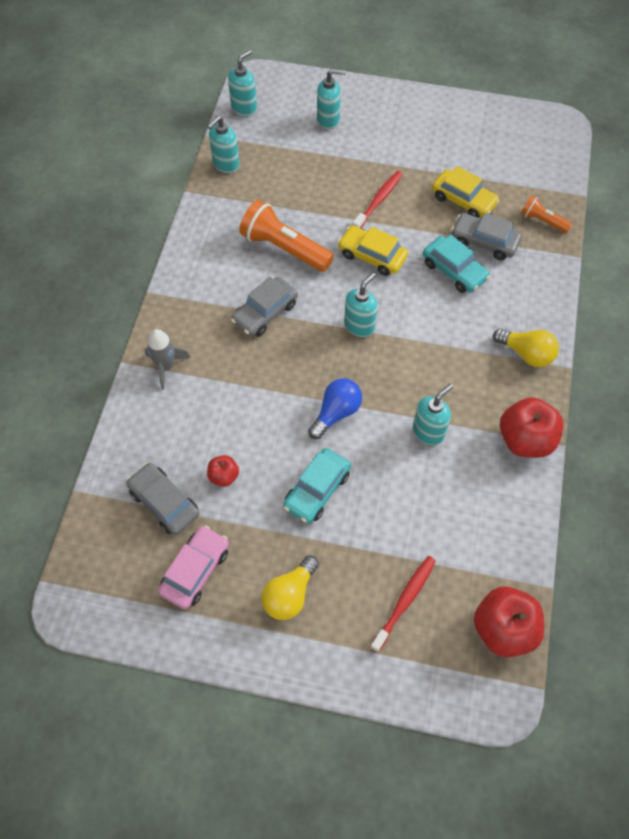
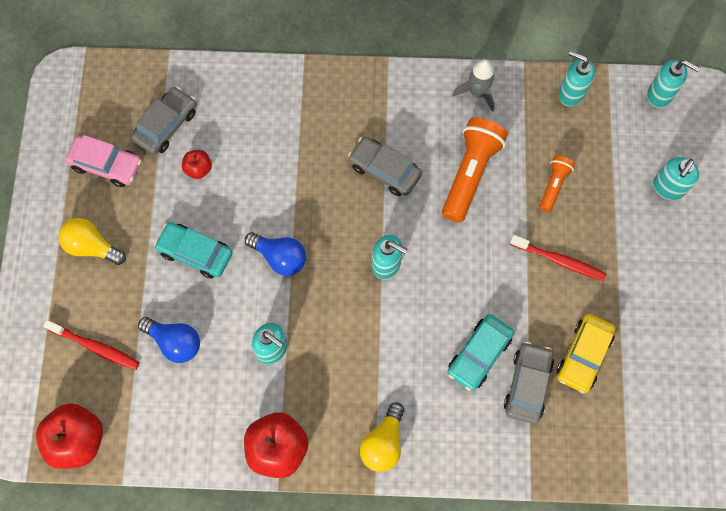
camera: 80 degrees right, 10 degrees up
(166, 366) = (306, 94): grey rocket -> grey rocket (477, 93)
(328, 120) = (667, 188): turquoise soap dispenser -> turquoise soap dispenser turned 45 degrees clockwise
(372, 256) = (479, 264): yellow car -> none
(410, 520) = (175, 342): none -> blue light bulb
(542, 221) = (574, 451): orange flashlight -> orange flashlight (553, 185)

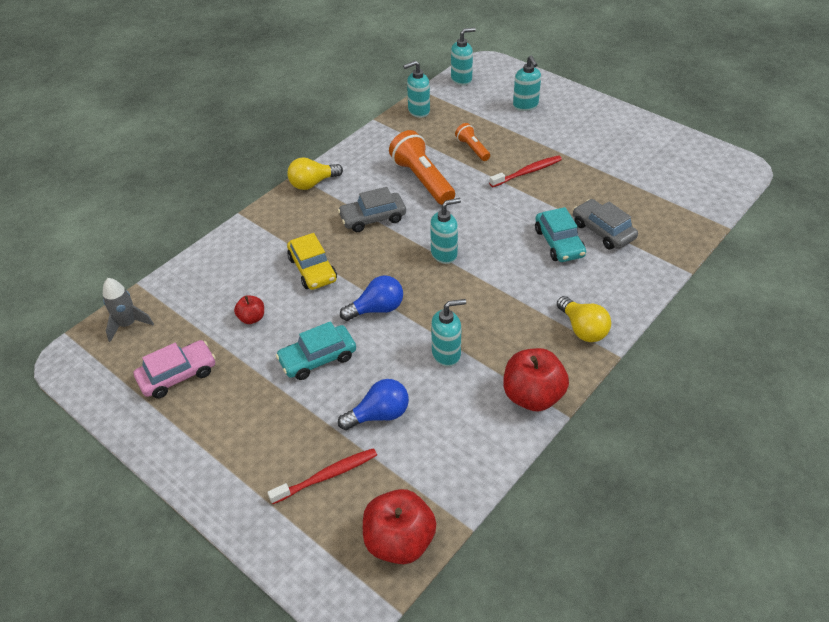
camera: 50 degrees left, 25 degrees down
(92, 246) = (235, 426): yellow light bulb -> yellow light bulb (312, 183)
(166, 125) = (193, 318): grey car -> none
(477, 93) = (369, 148): grey rocket -> grey rocket (128, 324)
(583, 355) = (605, 195): yellow car -> yellow car (312, 269)

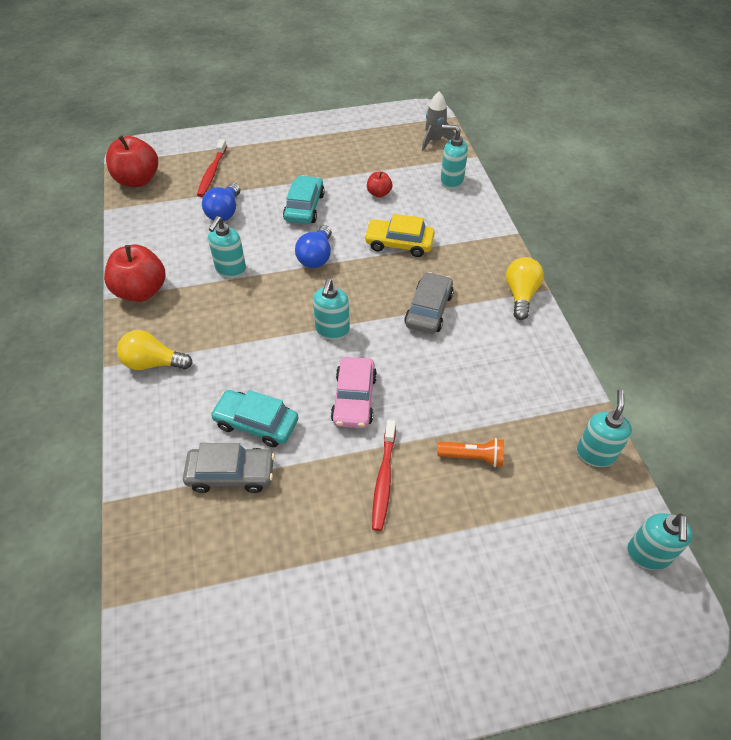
camera: 125 degrees right, 5 degrees up
(177, 375) = (362, 146): pink car -> pink car (354, 399)
(422, 180) = (454, 377): orange flashlight -> none
(525, 106) = (522, 586): turquoise soap dispenser -> turquoise soap dispenser (451, 181)

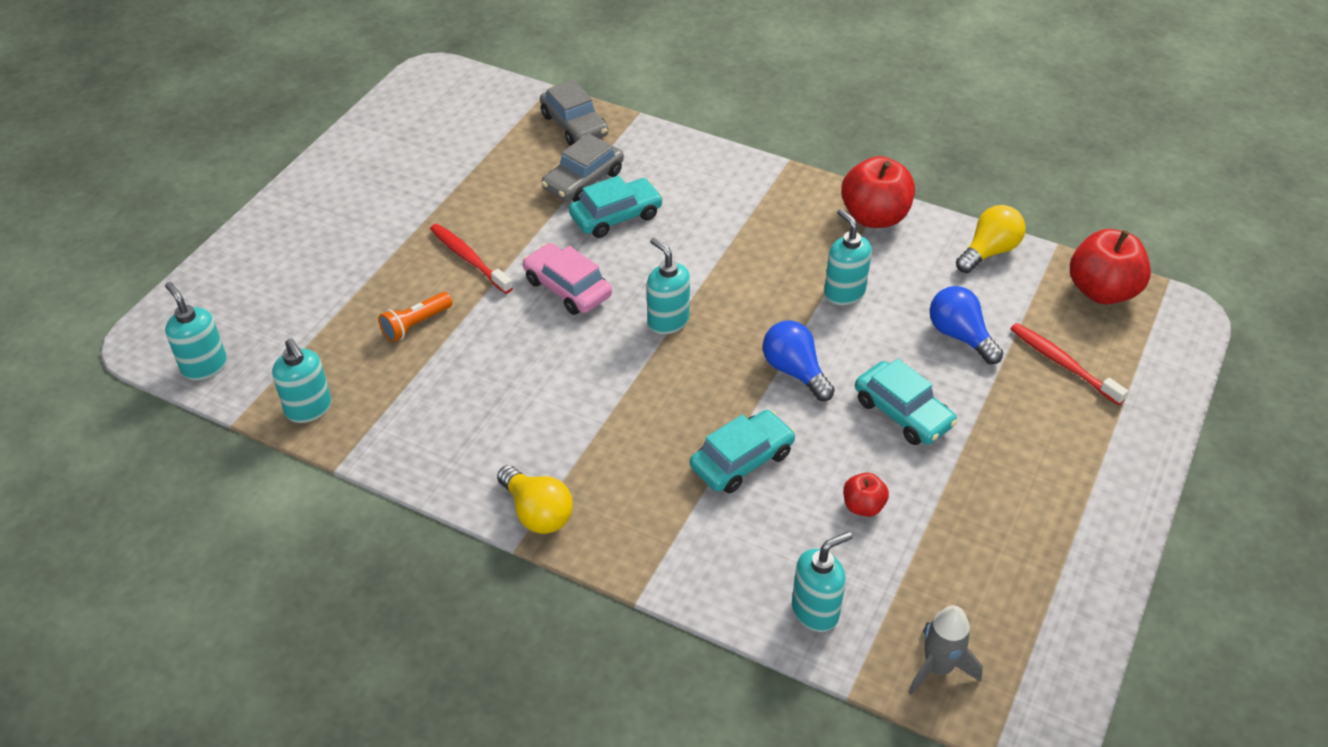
camera: 130 degrees right, 5 degrees down
(153, 363) = (760, 187): yellow light bulb -> yellow light bulb (989, 252)
(399, 243) = (742, 460): yellow car -> turquoise car
(428, 310) = (610, 413): grey car -> grey car (574, 125)

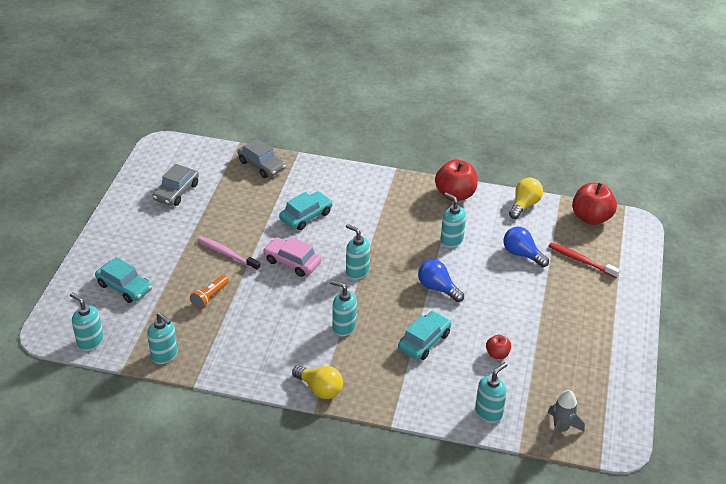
camera: 15 degrees left, 5 degrees down
(469, 259) = (227, 254): red toothbrush -> pink toothbrush
(583, 180) = (279, 197): grey car -> grey car (176, 192)
(614, 412) = (344, 327): none -> turquoise soap dispenser
(903, 413) = (503, 301): turquoise car -> turquoise car (124, 287)

